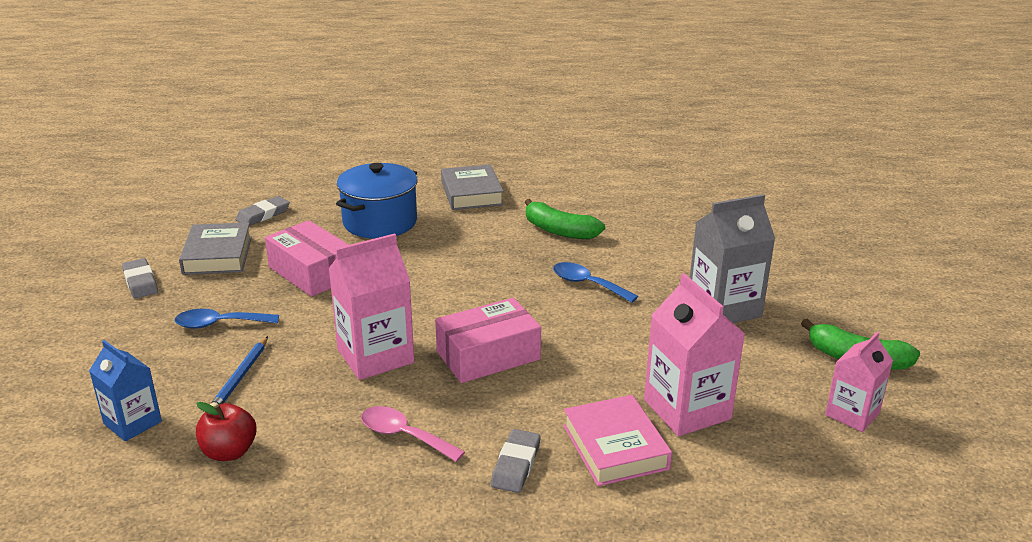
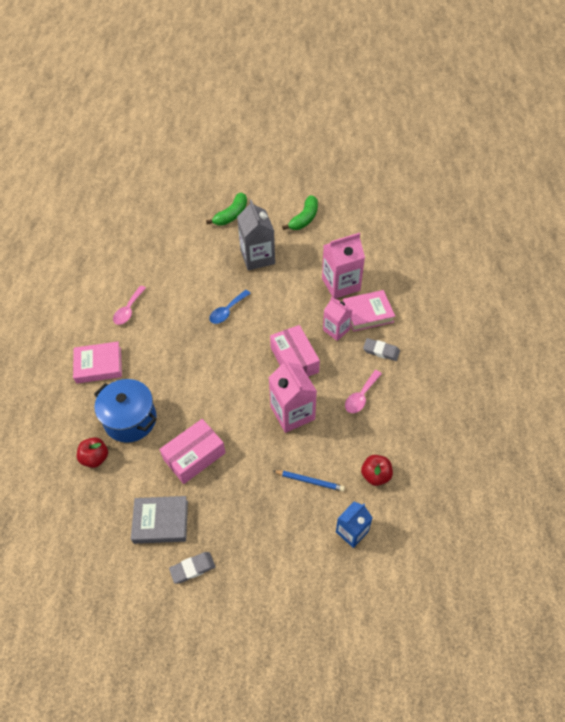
camera: 85 degrees left, 25 degrees up
(219, 324) = (252, 503): blue spoon -> none
(263, 215) = (102, 500): grey eraser -> none
(325, 205) = (95, 458): none -> red apple
(471, 193) = (98, 365): grey book -> pink book
(559, 231) = (162, 319): green banana -> green banana (231, 215)
(573, 204) = (128, 310): none -> pink spoon
(852, 414) = (344, 230): pink carton -> pink carton (336, 330)

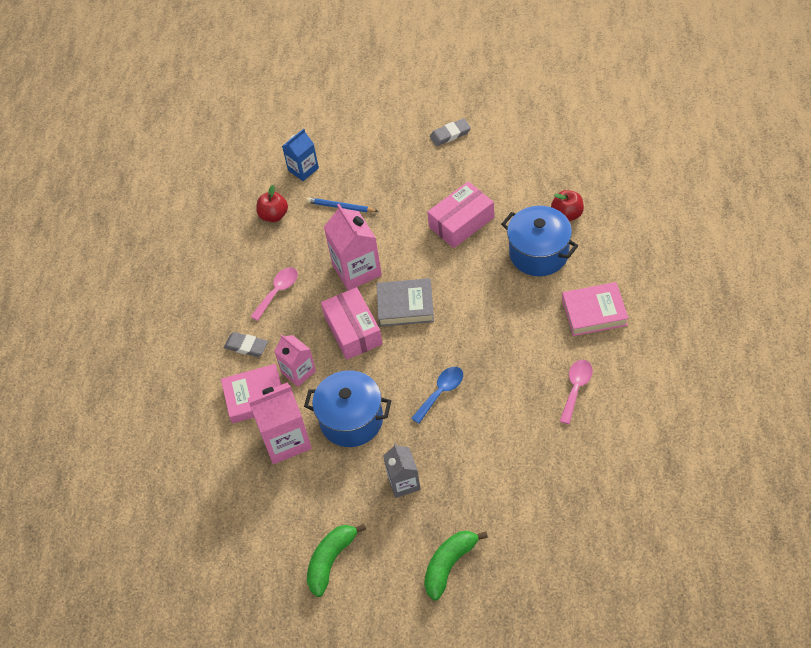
camera: 175 degrees left, 0 degrees up
(161, 521) = (486, 166): grey book -> grey book (405, 306)
(257, 257) = (404, 482): grey carton -> grey carton, size x0.63
(294, 295) = (351, 420): none -> blue pot

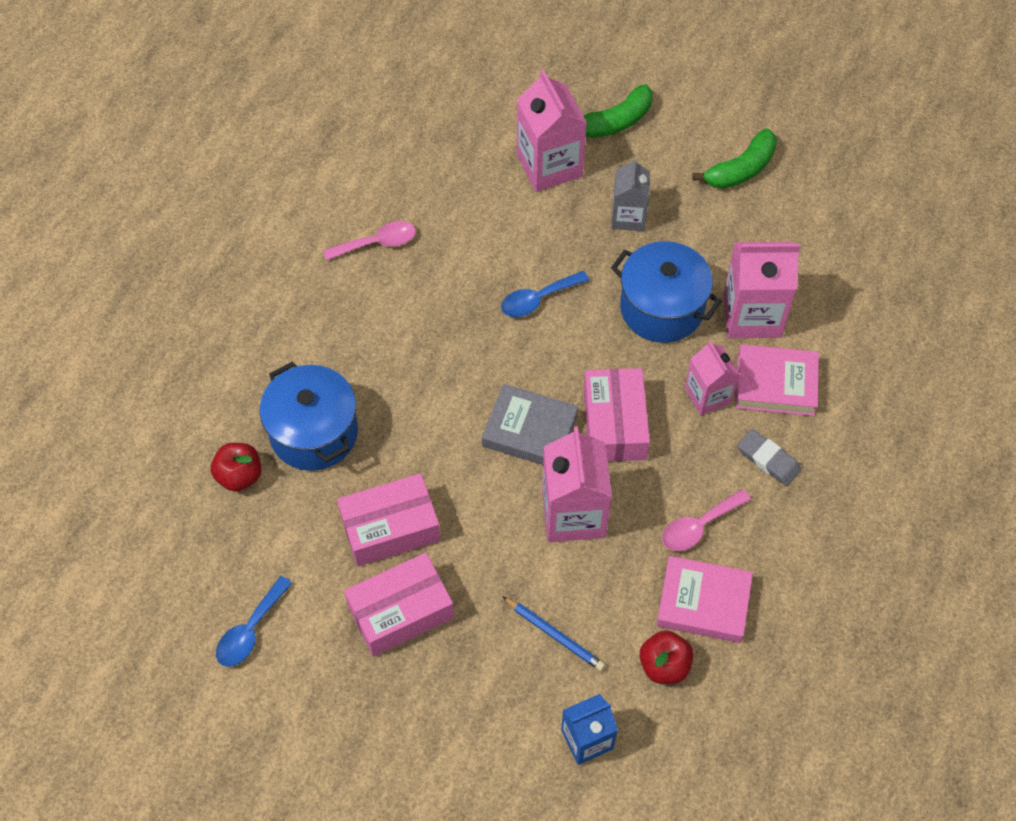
camera: 165 degrees left, 5 degrees up
(432, 186) = (400, 611): none -> pink box
(450, 134) = (322, 701): grey eraser -> none
(483, 502) = (549, 165): none -> pink carton
(508, 148) = (250, 630): none -> blue spoon
(576, 388) = (377, 243): pink spoon -> pink spoon turned 150 degrees counterclockwise
(594, 312) = (297, 323): pink book -> pink book (703, 603)

